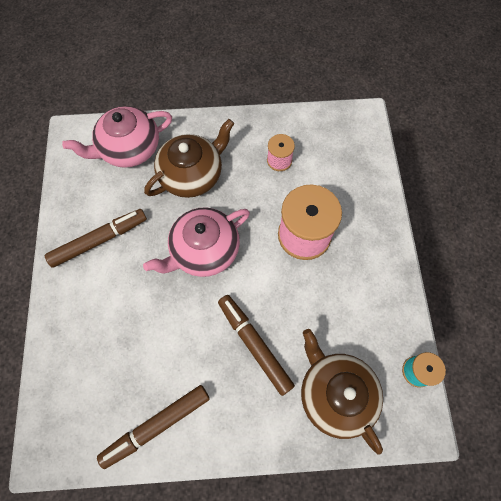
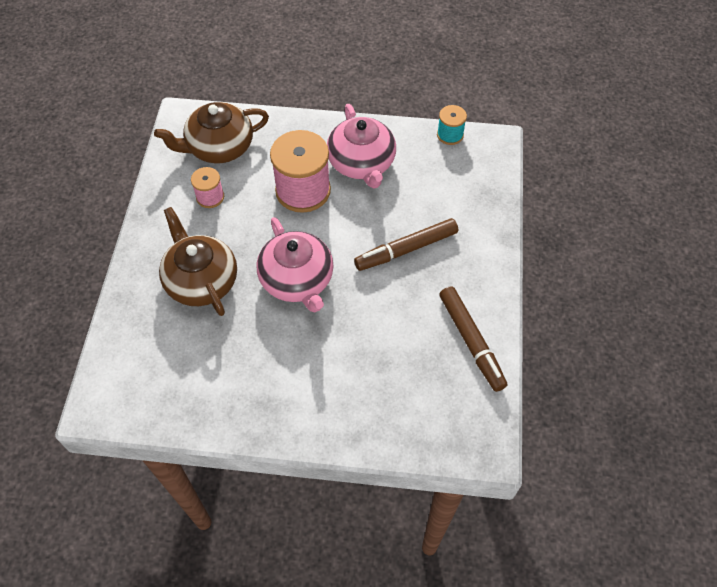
camera: 80 degrees left, 10 degrees down
(99, 240) = (258, 383): brown marker -> none
(129, 148) = (143, 343): pink teapot -> pink teapot (362, 163)
(335, 393) = (460, 195): brown teapot -> brown teapot (219, 147)

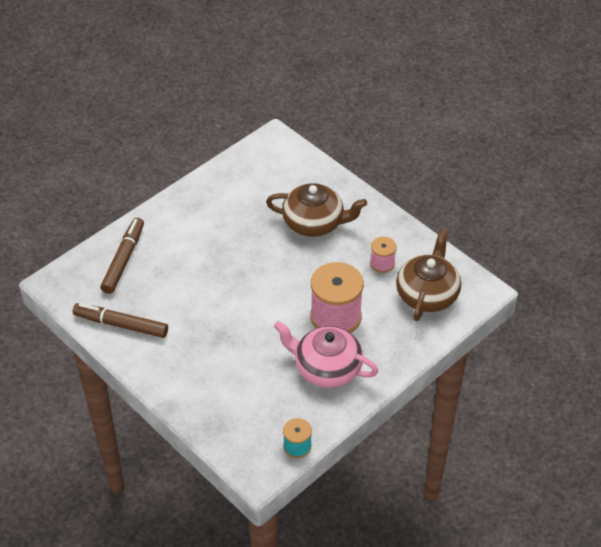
camera: 130 degrees right, 10 degrees down
(297, 280) = (263, 268): pink teapot -> none
(406, 249) = (224, 340): brown marker -> brown marker (123, 259)

